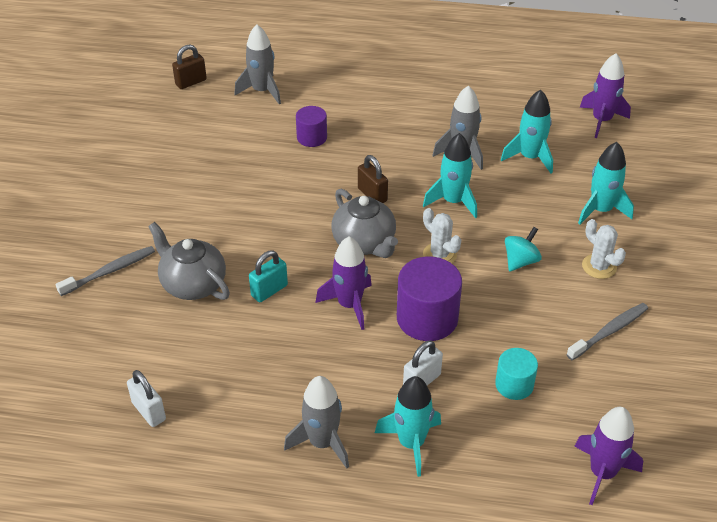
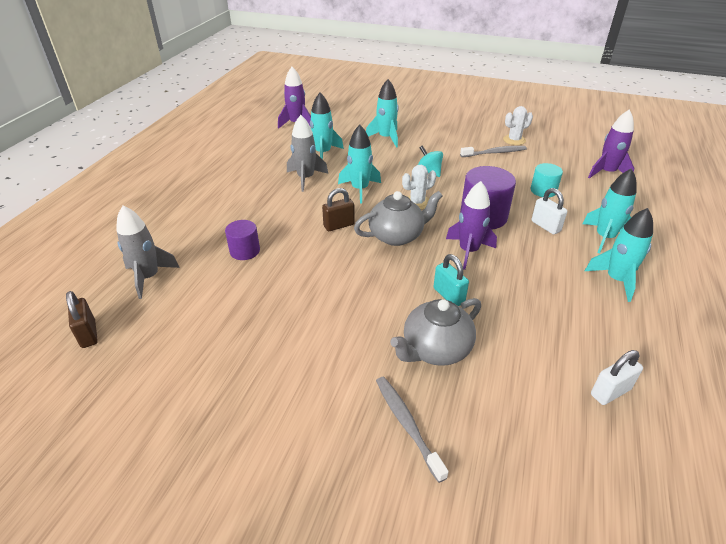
camera: 80 degrees left, 5 degrees down
(322, 442) = (616, 280): grey rocket -> turquoise rocket
(599, 266) = (438, 147): white cactus -> white cactus (514, 140)
(609, 331) = (494, 153): grey toothbrush -> grey toothbrush turned 105 degrees clockwise

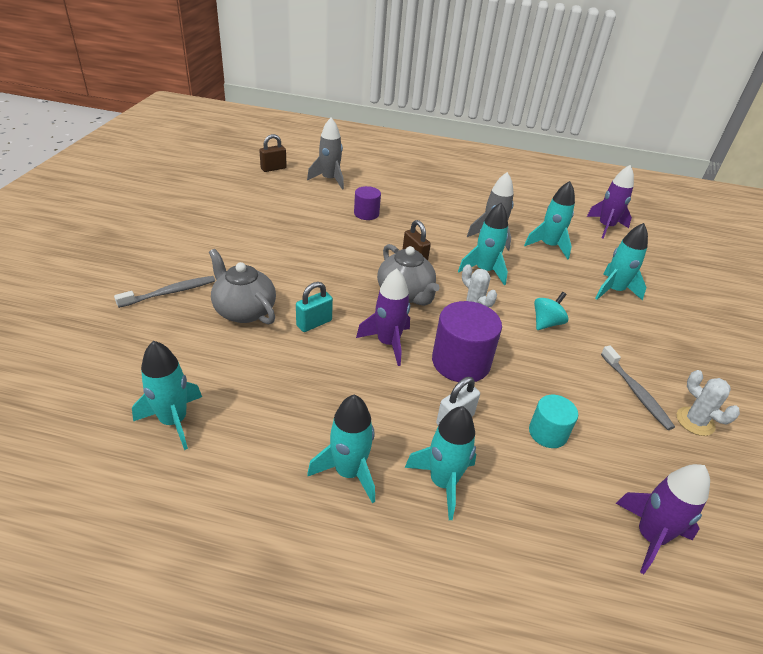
camera: 80 degrees right, 0 degrees up
(610, 392) = (174, 421): white padlock -> turquoise rocket

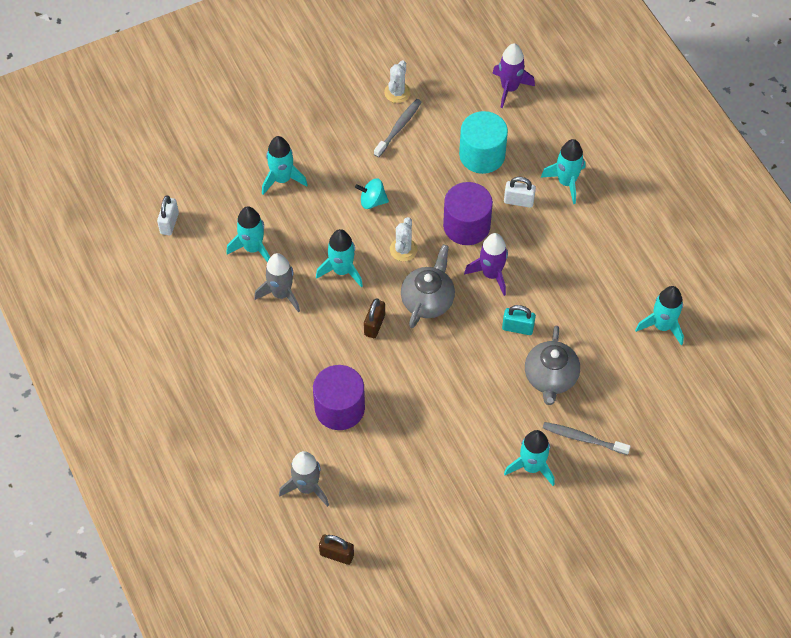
camera: 125 degrees left, 20 degrees up
(348, 472) = (604, 224): turquoise rocket -> turquoise rocket (531, 467)
(366, 214) = (339, 408): purple cylinder -> purple cylinder, size x1.71
(548, 433) = (482, 155): turquoise cylinder -> turquoise cylinder, size x1.71
(605, 227) = (169, 223): purple rocket -> white padlock

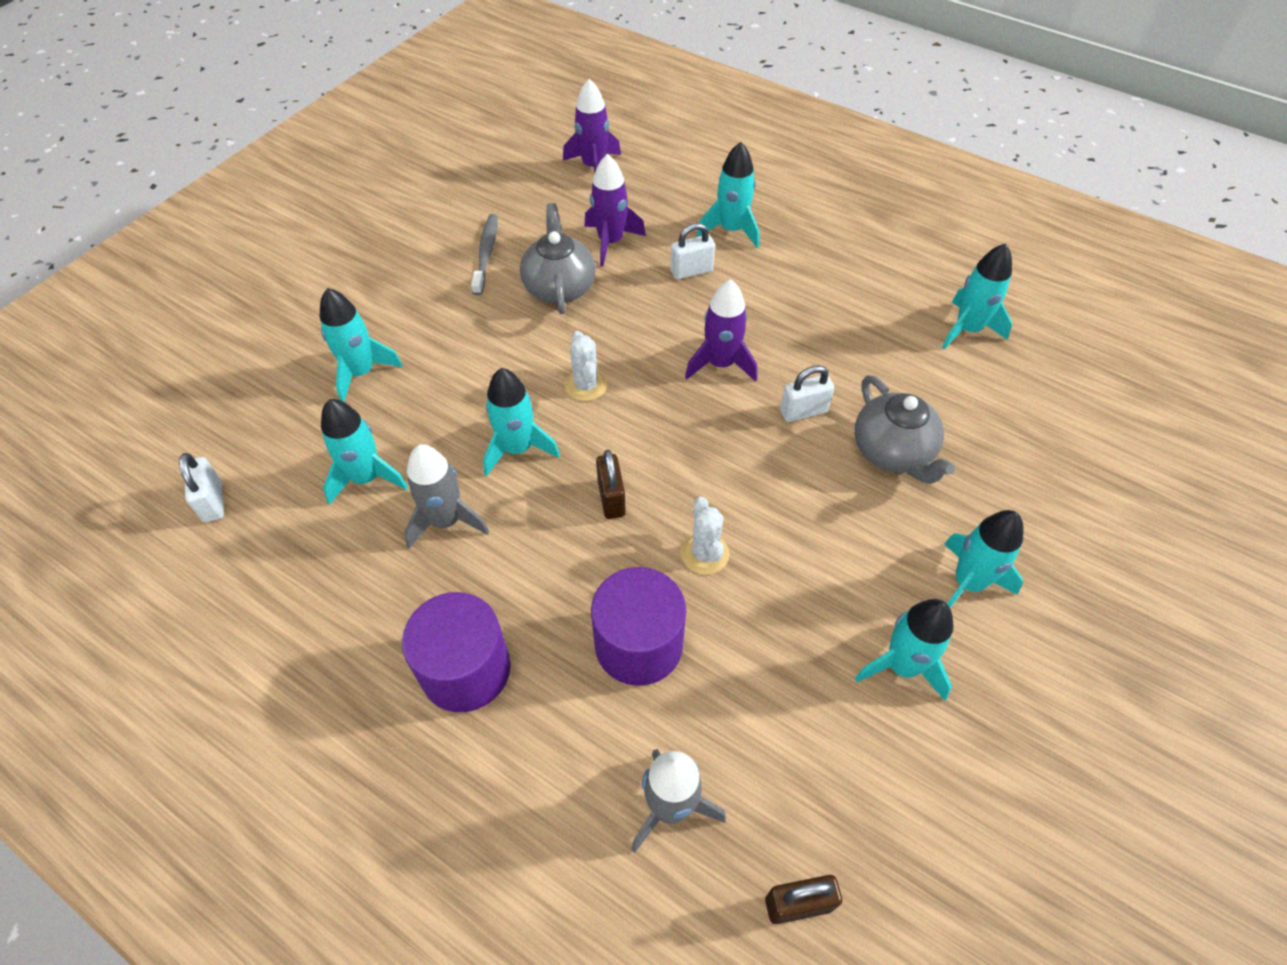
camera: 30 degrees left, 5 degrees down
(372, 201) = (505, 347): turquoise spinning top -> none
(397, 92) = (460, 219): white cactus -> white cactus (704, 553)
(428, 300) = (662, 432): grey teapot -> grey teapot (559, 287)
(463, 487) = (902, 666): none -> turquoise rocket
(466, 225) = (648, 323): purple cylinder -> purple cylinder (466, 669)
(482, 155) = (610, 242): turquoise cylinder -> purple rocket
(517, 328) = (803, 411): turquoise padlock -> white padlock
(583, 438) = (998, 508): grey toothbrush -> none

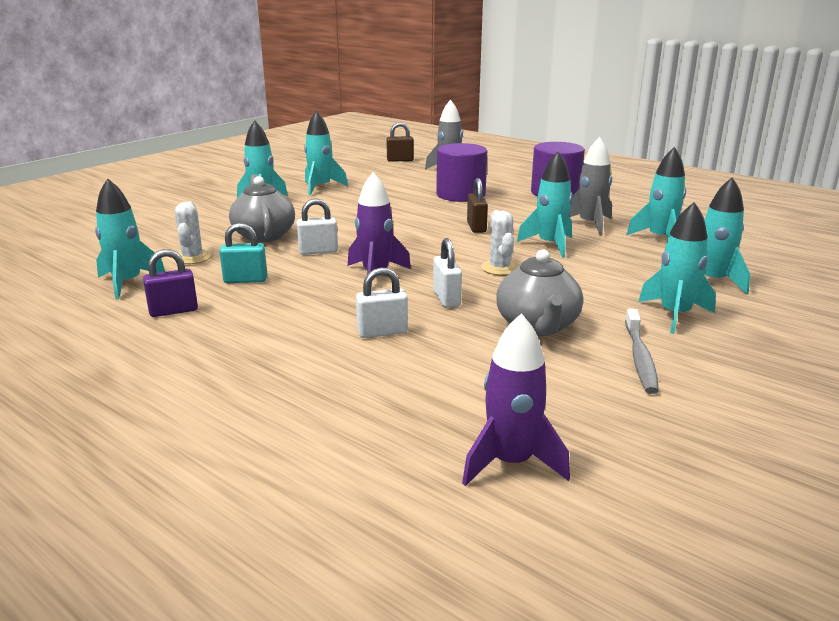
camera: 175 degrees left, 30 degrees down
(213, 501) = (765, 235): white padlock -> white padlock (446, 299)
(610, 242) = (479, 362): purple rocket -> none
(704, 553) = (416, 212): white cactus -> white cactus (192, 257)
(731, 230) = (316, 367): turquoise rocket -> turquoise rocket (674, 315)
(852, 343) = (245, 280): none -> turquoise padlock
(886, 288) = (173, 311): none -> purple padlock

